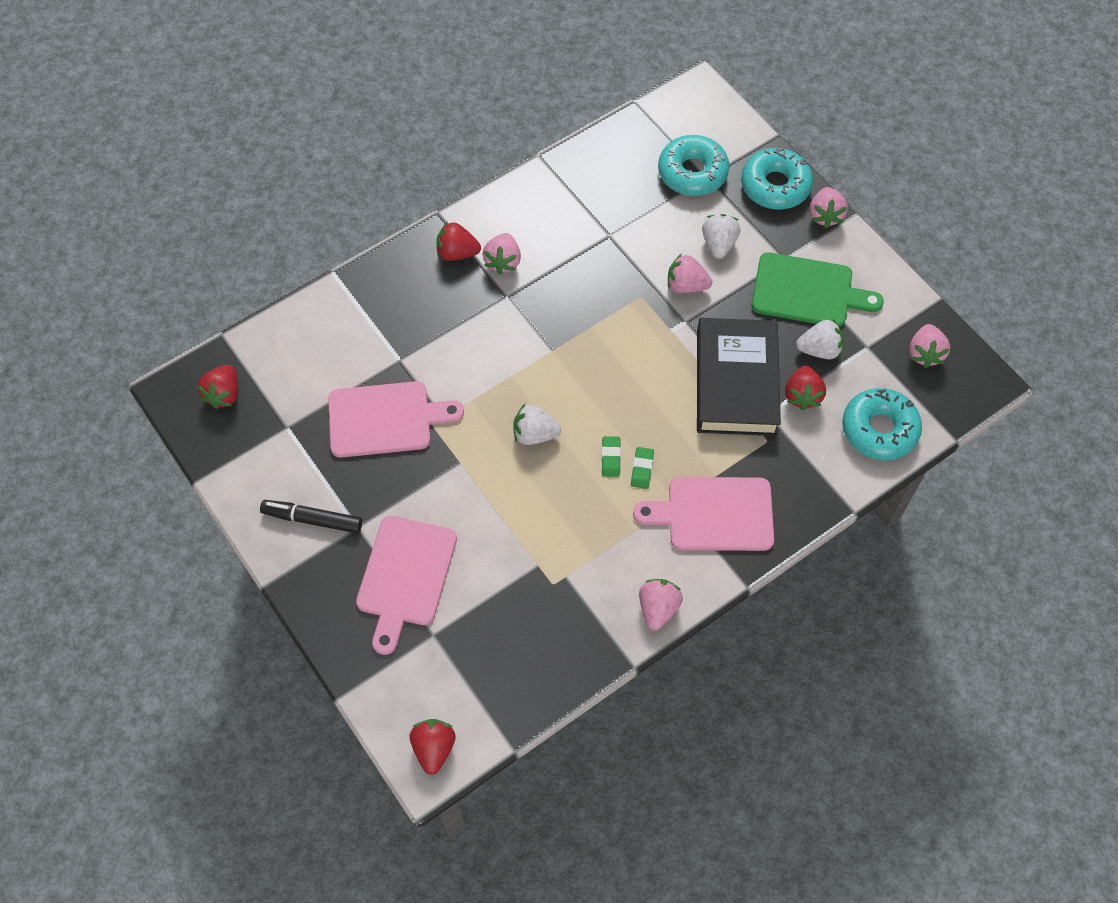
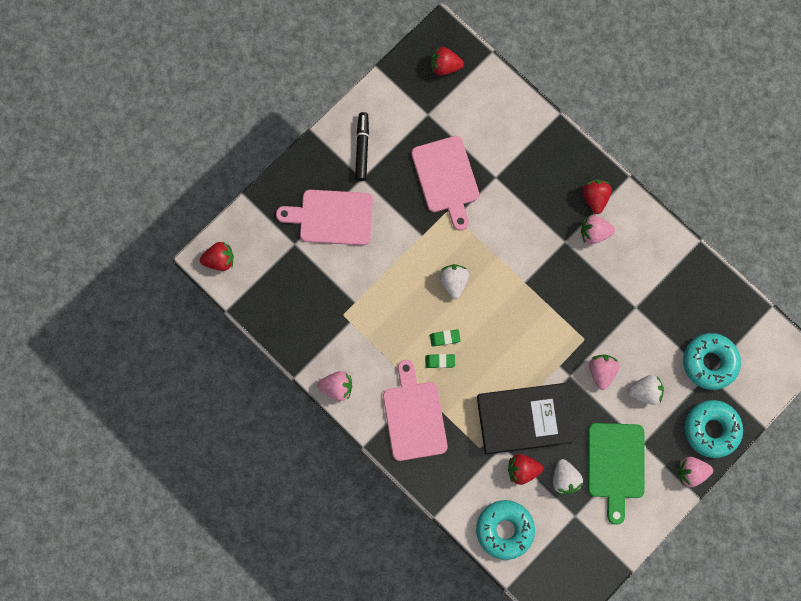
camera: 80 degrees right, 15 degrees up
(924, 353) = (577, 560): pink strawberry -> none

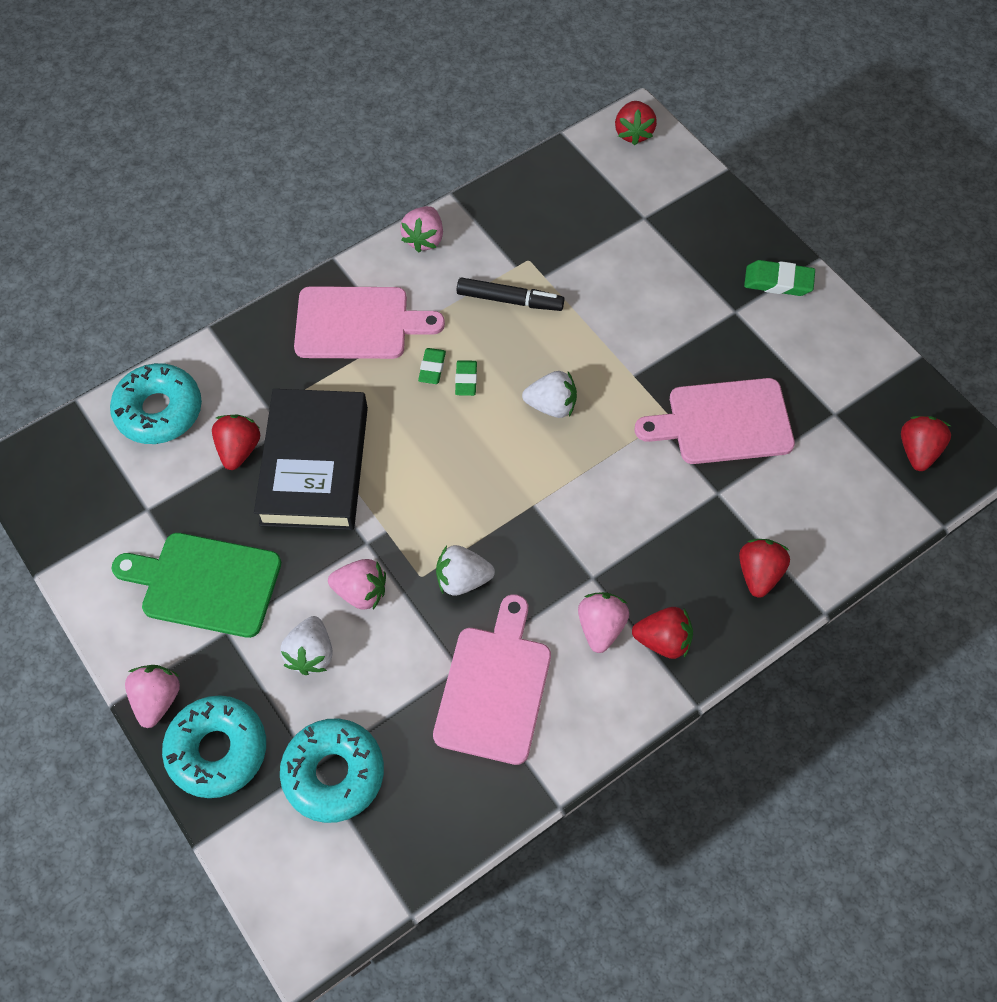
camera: 100 degrees right, 15 degrees down
(332, 217) = (678, 266): pink cutting board -> pink cutting board (494, 687)
(334, 154) = (778, 282): none -> green eraser
(362, 148) = (784, 318): black marker -> black marker (510, 300)
(543, 150) = (758, 573): none -> red strawberry
(564, 479) = (207, 505): white strawberry -> white strawberry (462, 579)

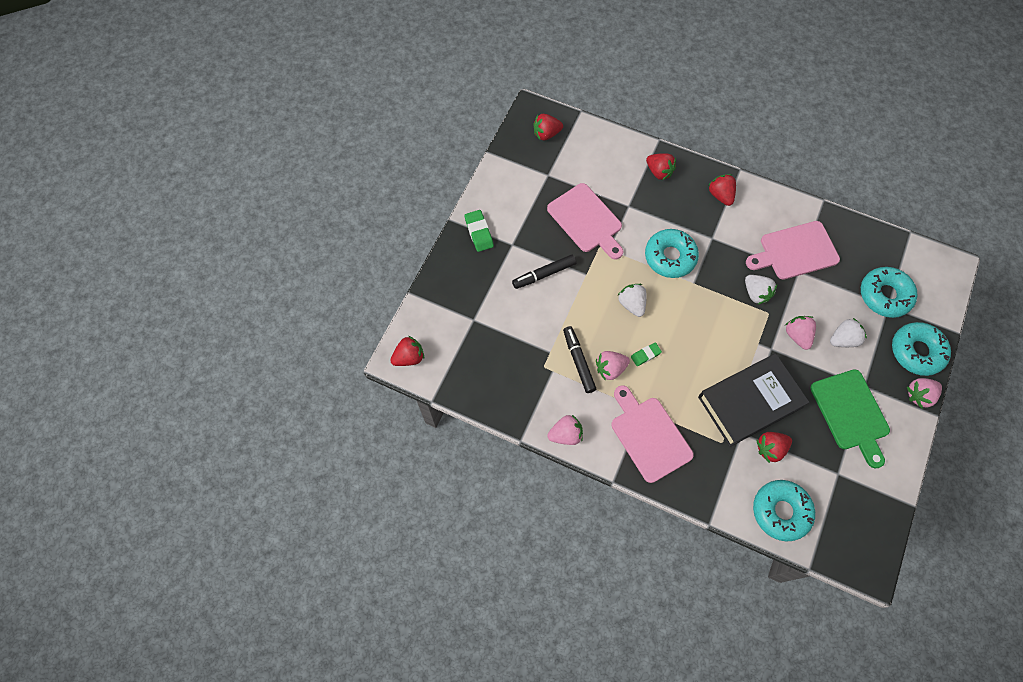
camera: 120 degrees left, 5 degrees up
(432, 368) = (650, 377): green eraser -> none
(595, 498) = (670, 257): none -> turquoise donut
(600, 627) = (733, 223): pink strawberry -> pink strawberry (610, 369)
(664, 325) = (544, 274): none -> black marker
(758, 573) = (659, 172): red strawberry -> red strawberry turned 120 degrees counterclockwise

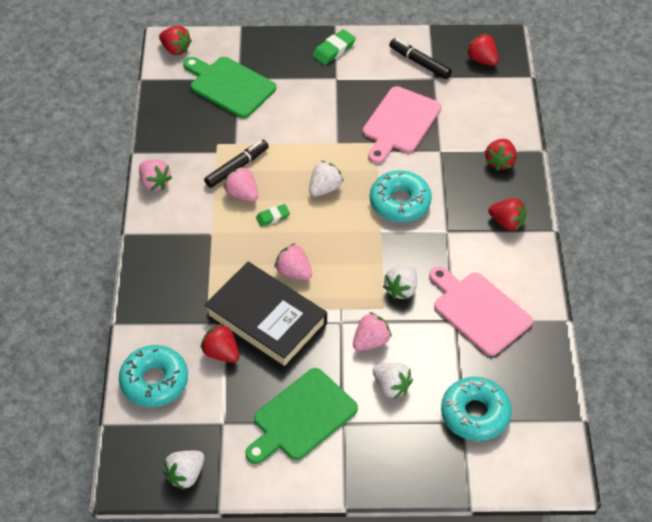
camera: 65 degrees right, 15 degrees down
(479, 330) = (229, 86): none -> green cutting board
(544, 274) = (317, 111): black marker -> black marker (419, 63)
(645, 355) = (273, 217): green eraser -> green eraser turned 60 degrees counterclockwise
(649, 435) = (185, 246): pink cutting board -> none
(720, 195) = (507, 223): red strawberry -> red strawberry turned 75 degrees clockwise
(878, 519) = (185, 475): none -> white strawberry
(916, 351) = (418, 465): turquoise donut -> none
(919, 395) = (361, 481): pink strawberry -> pink strawberry (294, 272)

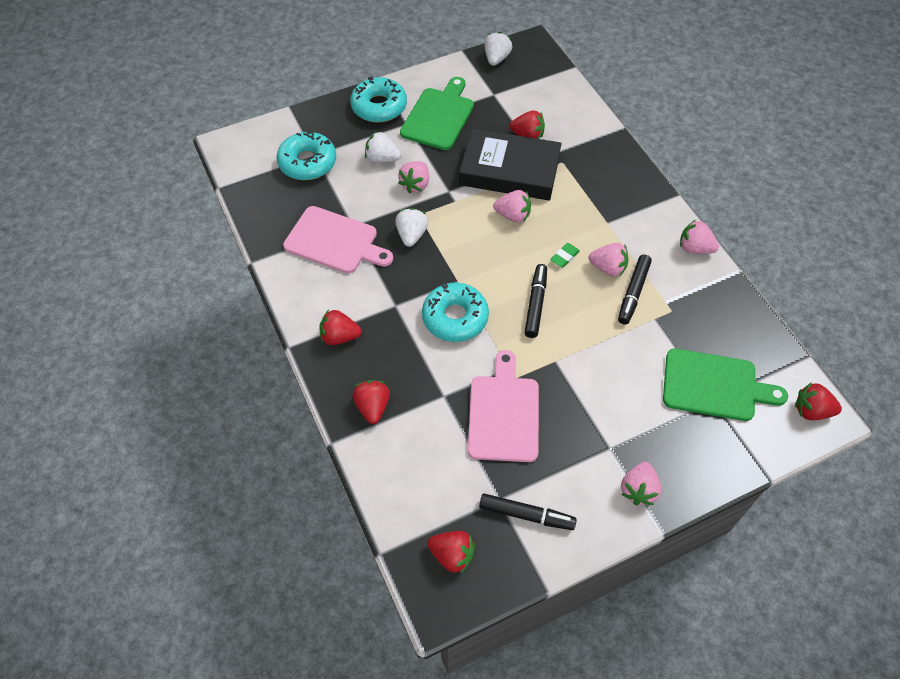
camera: 155 degrees right, 5 degrees up
(154, 381) = (562, 101): turquoise donut -> turquoise donut (379, 107)
(324, 188) = (535, 304): white strawberry -> black marker
(334, 50) = (638, 490): green eraser -> pink strawberry

